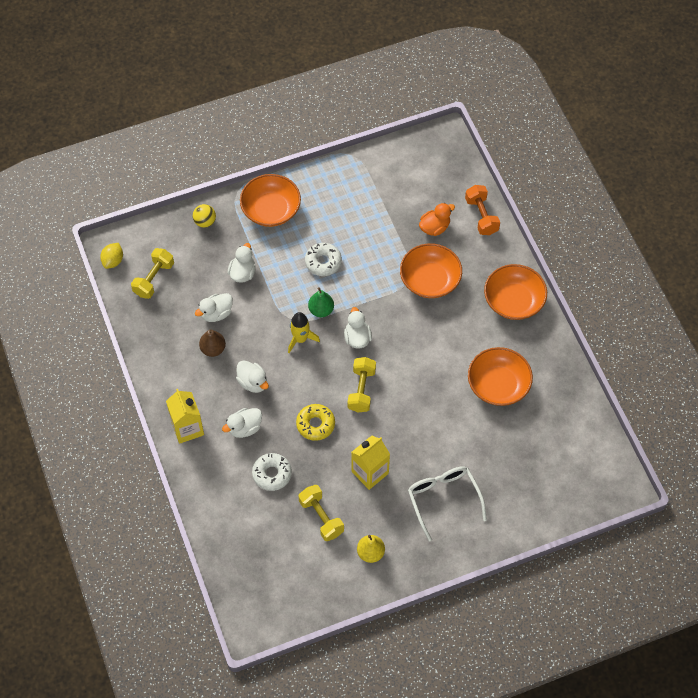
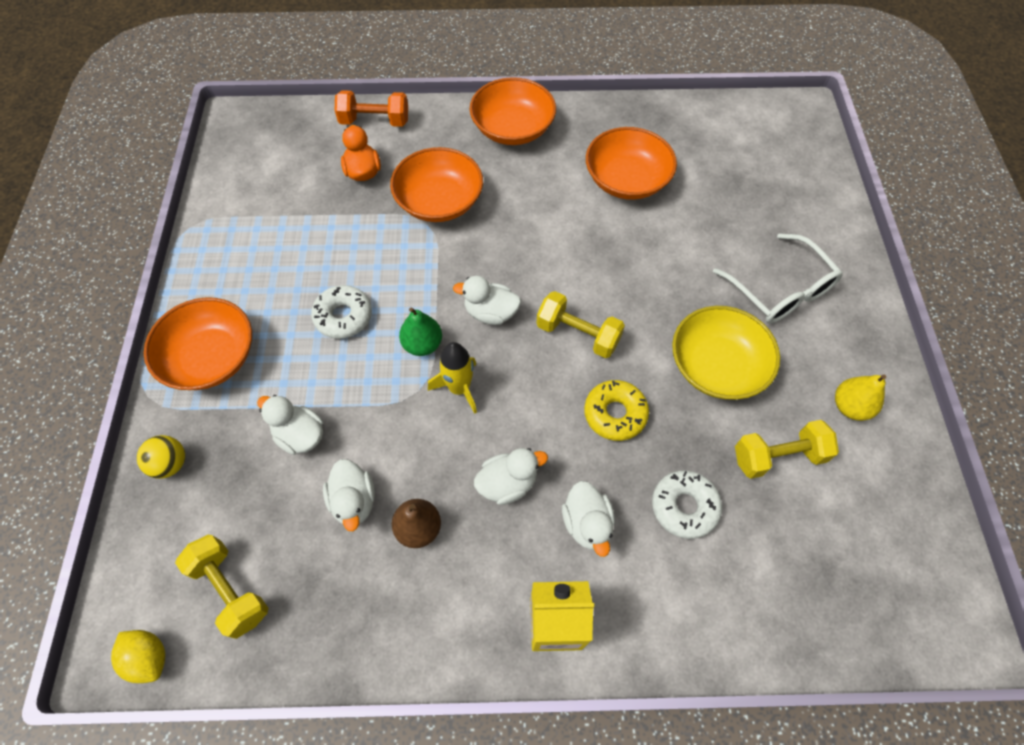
camera: 70 degrees left, 0 degrees up
(370, 472) = (717, 366): yellow carton -> yellow bowl
(443, 499) = (780, 290): white glasses -> white glasses turned 120 degrees counterclockwise

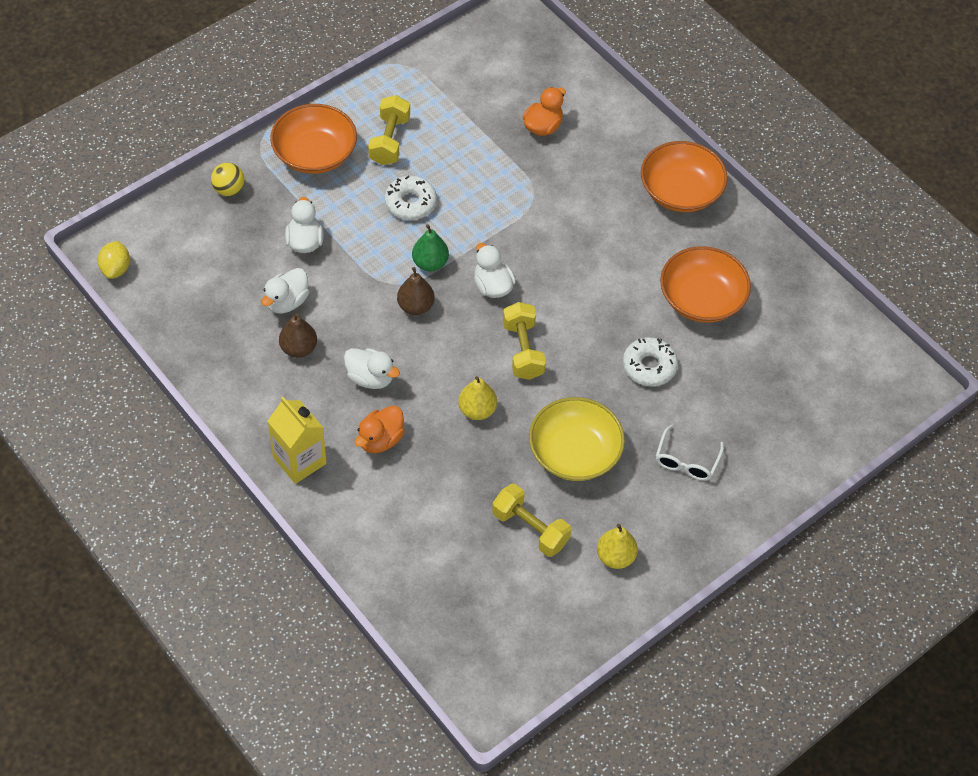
camera: 50 degrees right, 5 degrees down
(231, 589) = (183, 278): yellow dumbbell -> yellow dumbbell (389, 140)
(375, 121) = (598, 99): orange dumbbell -> none
(439, 201) = (561, 191): orange bowl -> none
(459, 388) = (415, 306): yellow rocket -> brown pear
(587, 523) = (380, 440): white duck -> orange duck
(615, 414) = (477, 410): yellow donut -> yellow pear
(684, 507) = (440, 490): white donut -> white donut (649, 366)
(780, 290) = (686, 461): white glasses -> white glasses, size x0.64

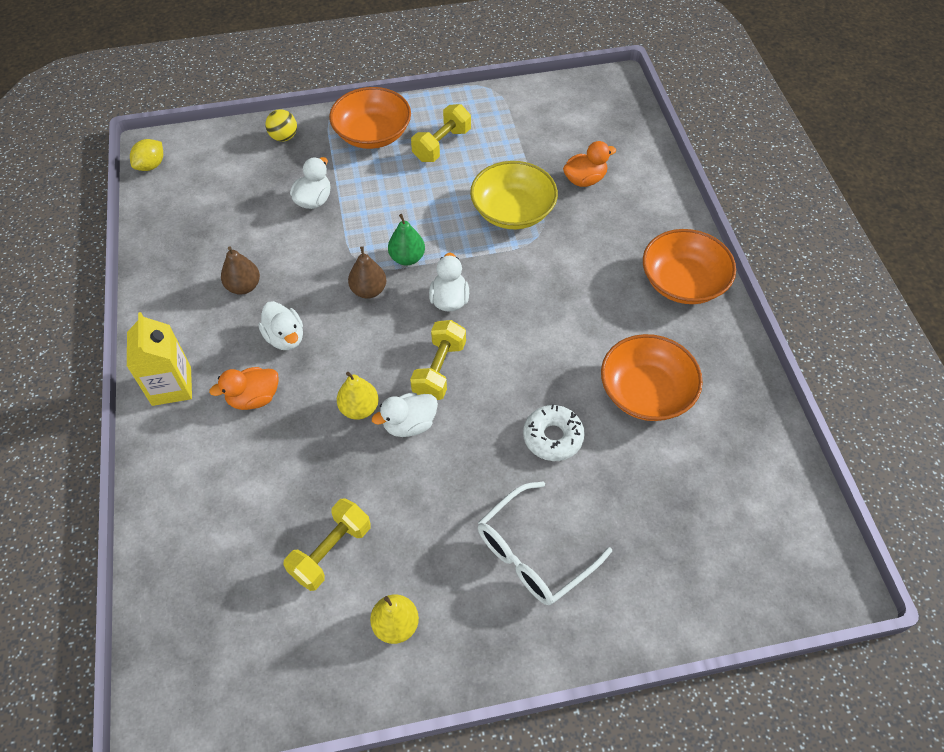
camera: 30 degrees right, 0 degrees up
(287, 302) = (263, 243): white duck -> white duck (409, 424)
(410, 203) = (425, 201): white donut -> none
(530, 528) = (331, 551): yellow dumbbell -> yellow dumbbell turned 60 degrees clockwise
(574, 453) = (424, 492): yellow bowl -> yellow bowl (513, 211)
(686, 461) = (533, 553): white glasses -> white glasses, size x1.57

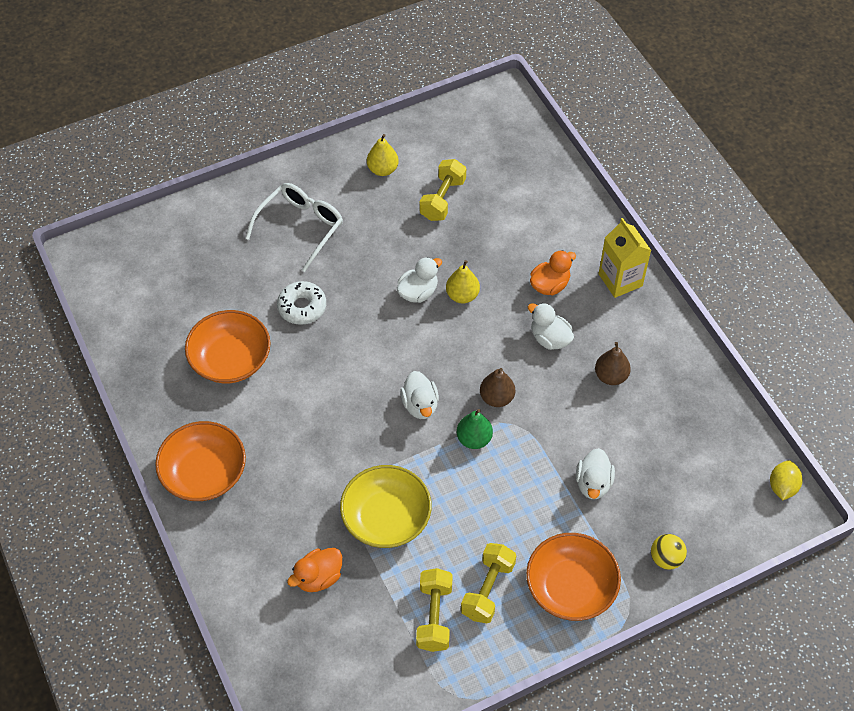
camera: 165 degrees right, 0 degrees up
(439, 370) = (408, 340): yellow dumbbell -> yellow dumbbell (434, 616)

